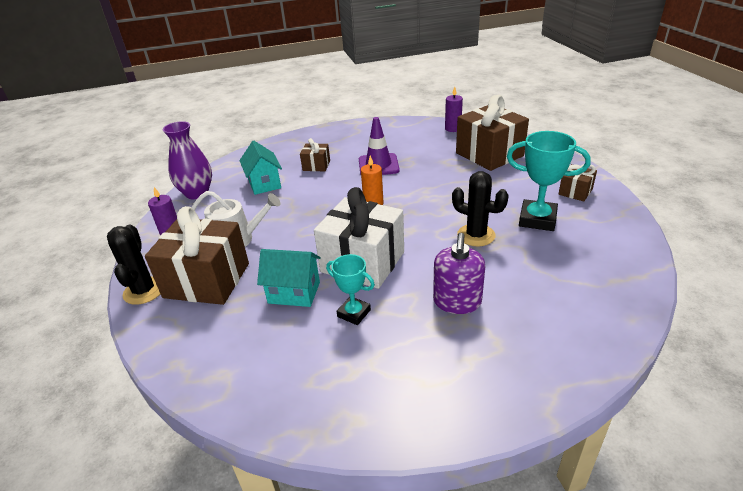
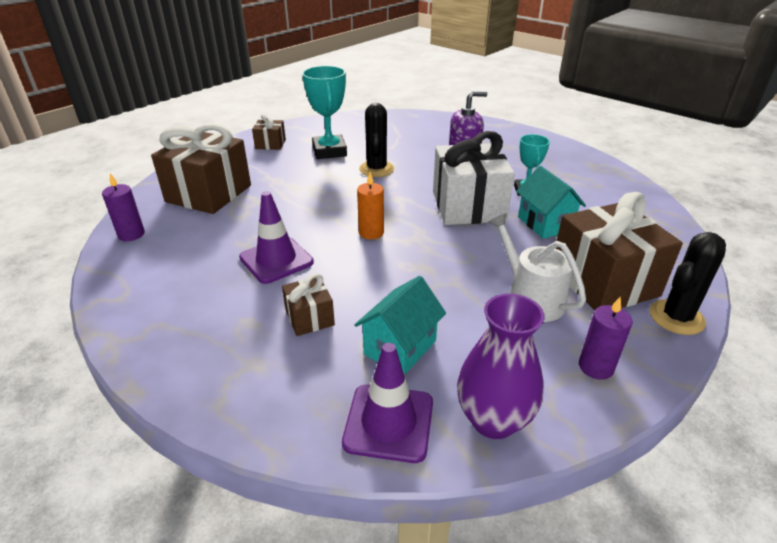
camera: 125 degrees left, 0 degrees up
(232, 170) = (389, 422): none -> purple traffic cone

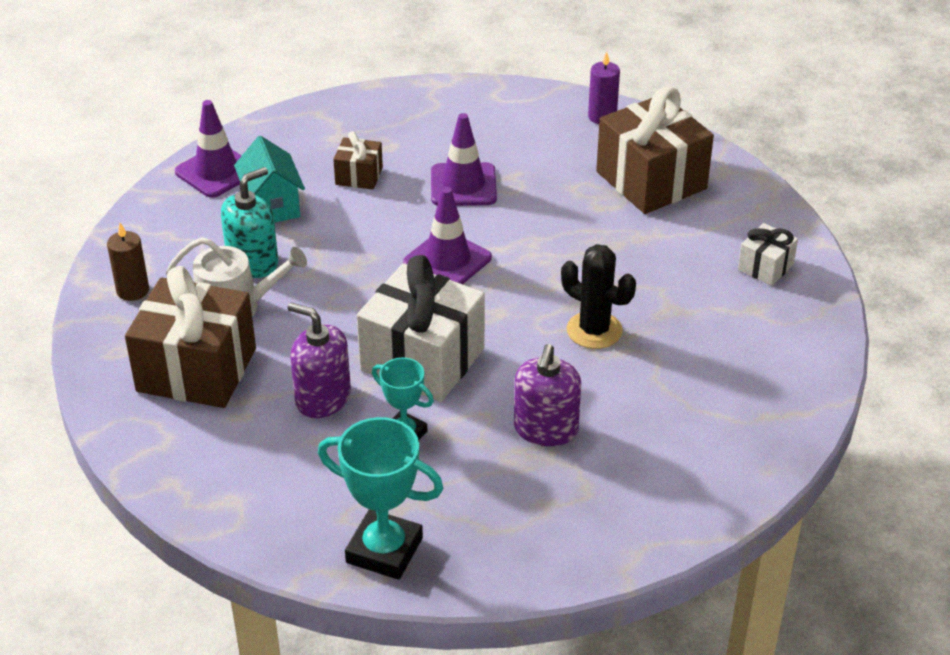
camera: 125 degrees right, 5 degrees up
(270, 144) = (765, 267): brown gift -> white gift
(329, 151) = (692, 311): turquoise trophy -> turquoise trophy (384, 550)
(371, 233) = (447, 260): orange candle -> purple traffic cone
(478, 317) = (253, 262): none -> turquoise soap dispenser
(493, 420) = (161, 214): purple vase -> none
(544, 224) = (322, 398): turquoise house -> purple soap dispenser
(596, 367) = (133, 290): purple candle -> brown candle
(676, 317) = (107, 379): black cactus -> none

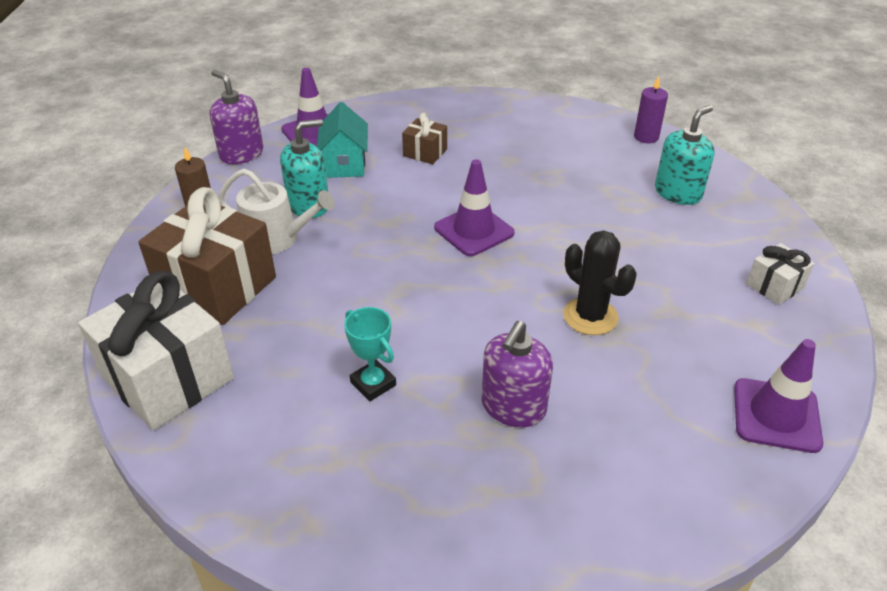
camera: 15 degrees right, 0 degrees up
(322, 398) = (313, 333): purple soap dispenser -> purple soap dispenser (241, 154)
(384, 550) = (303, 506): turquoise trophy -> none
(422, 359) = (418, 314): white gift -> white gift (168, 378)
(463, 185) = (509, 172): purple traffic cone -> purple traffic cone (776, 415)
(651, 180) = (678, 193): brown gift -> turquoise soap dispenser

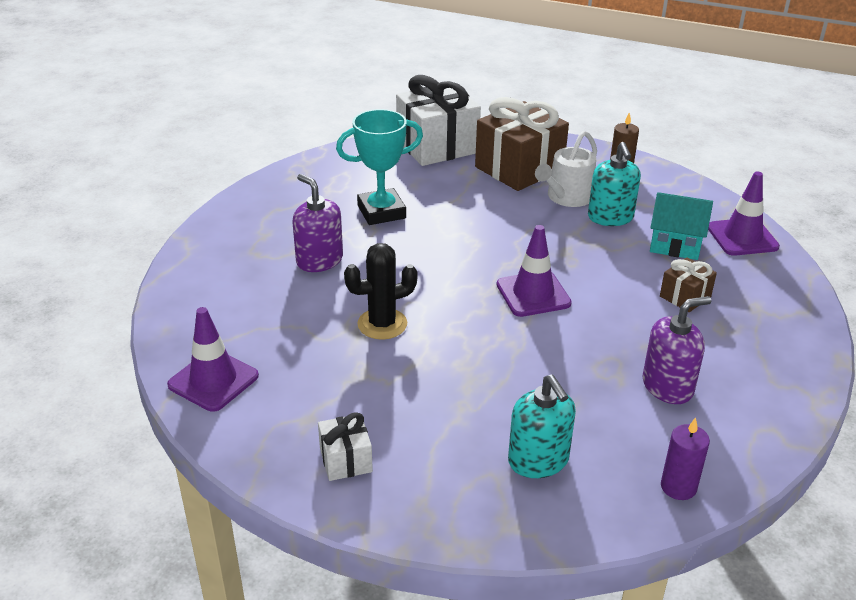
camera: 110 degrees right, 5 degrees down
(241, 154) = (709, 195): purple soap dispenser -> purple soap dispenser (667, 386)
(373, 384) = (381, 212): turquoise trophy -> turquoise trophy, size x1.64

